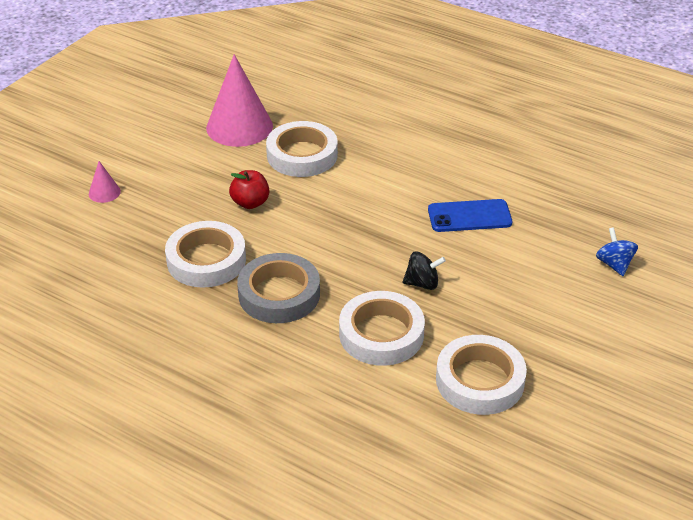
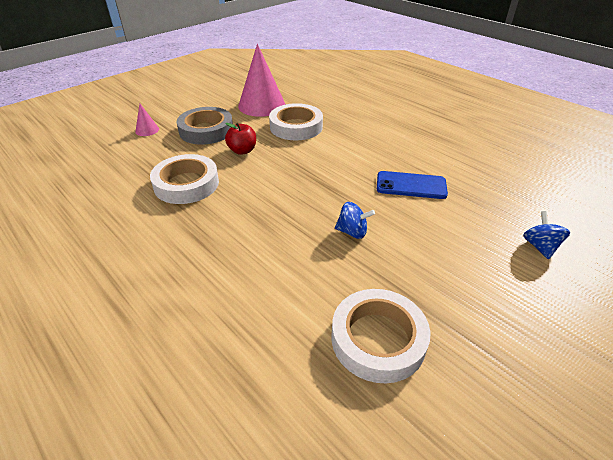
camera: 15 degrees right, 0 degrees up
(279, 294) = (227, 219): grey tape -> grey tape (206, 130)
(381, 334) = (297, 270): white tape -> none
(422, 283) = (352, 232): black spinning top -> blue spinning top

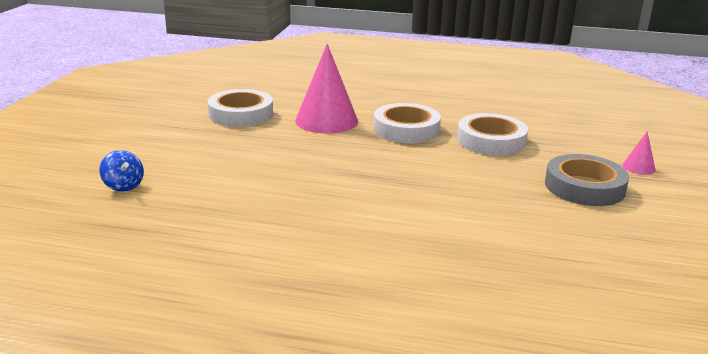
camera: 145 degrees right, 15 degrees down
(242, 151) = (502, 179): red apple -> none
(261, 105) = (604, 246): pink cone -> pink cone (326, 121)
(296, 127) = (498, 228): white tape -> white tape (406, 129)
(352, 232) = (304, 151): blue spinning top -> none
(411, 185) = (278, 201): blue phone -> none

